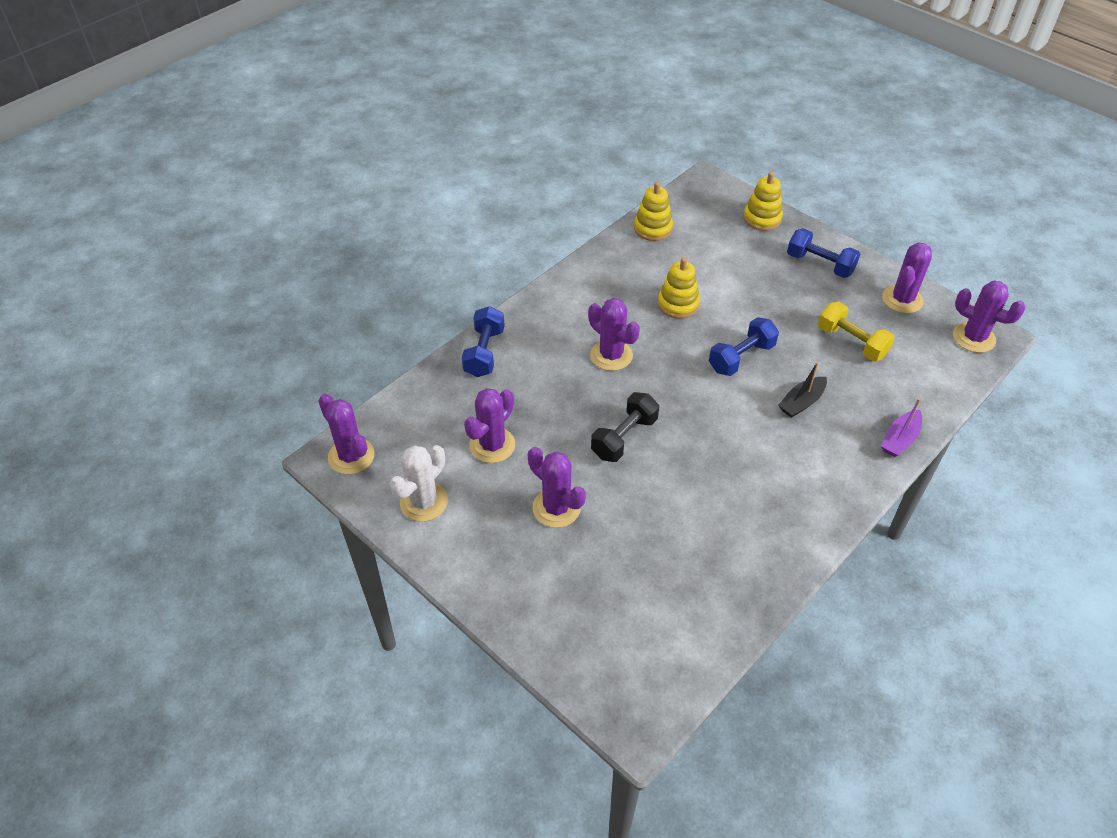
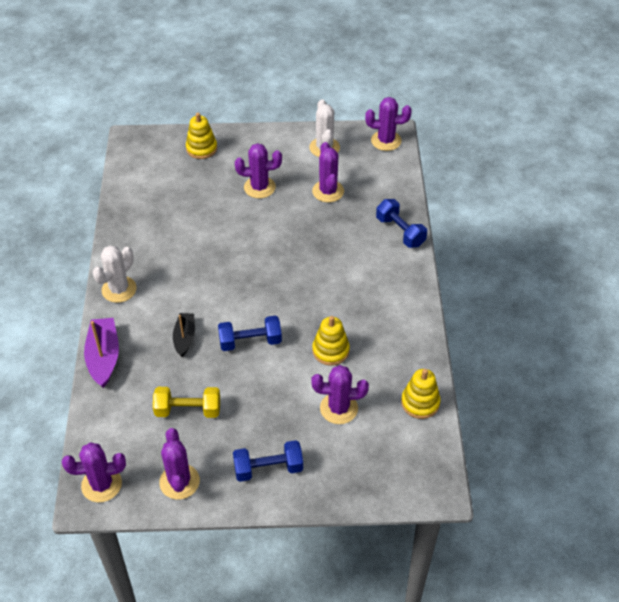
camera: 135 degrees right, 0 degrees up
(611, 355) = (329, 283): purple cactus -> purple cactus (339, 408)
(624, 437) = (266, 243): black dumbbell -> none
(741, 357) = (250, 341): blue dumbbell -> blue dumbbell turned 75 degrees clockwise
(762, 218) = (355, 483): yellow stacking toy -> yellow stacking toy (201, 148)
(831, 500) = (119, 289): none -> white cactus
(900, 439) = (104, 357): purple boat -> purple boat, size x1.54

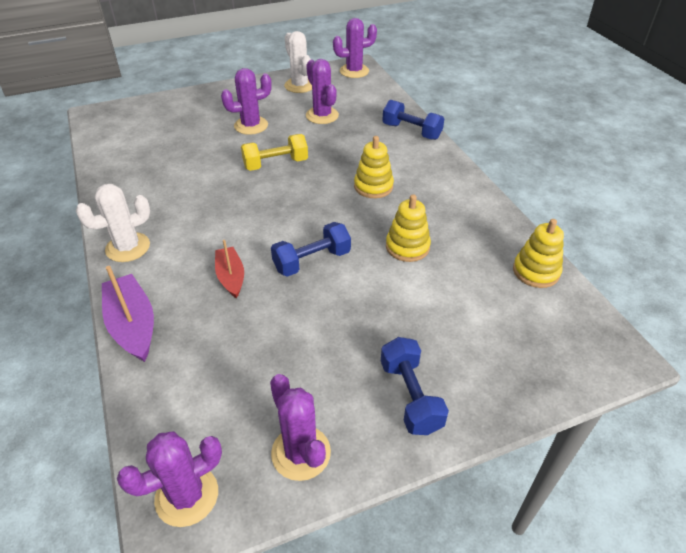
camera: 20 degrees left, 5 degrees down
(119, 289) = (128, 247): white cactus -> white cactus turned 45 degrees clockwise
(185, 338) = (231, 277): black boat -> red boat
(188, 410) = (271, 356): yellow dumbbell -> yellow dumbbell (275, 164)
(201, 148) = (175, 108): yellow stacking toy -> yellow stacking toy (373, 186)
(268, 468) = (410, 396): blue dumbbell -> blue dumbbell turned 75 degrees counterclockwise
(339, 408) = (453, 302): purple cactus -> none

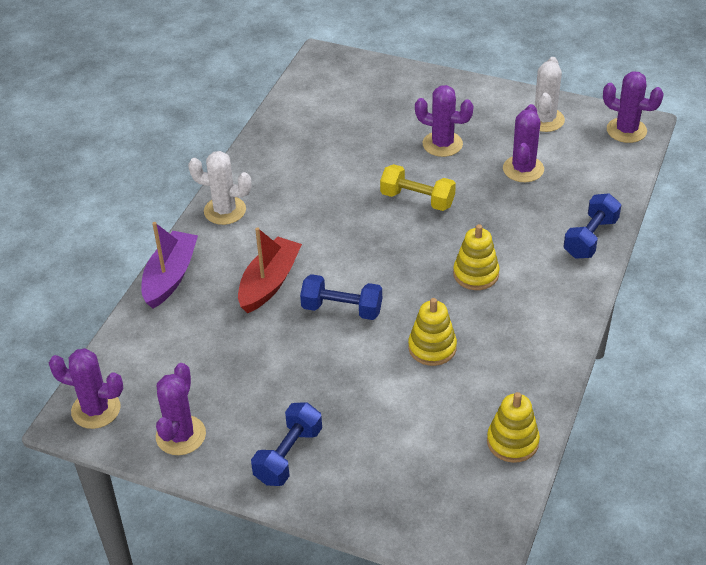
camera: 45 degrees right, 0 degrees up
(231, 277) = (269, 283): red boat -> red boat, size x1.54
(411, 131) = (590, 238): blue dumbbell -> blue dumbbell turned 45 degrees clockwise

